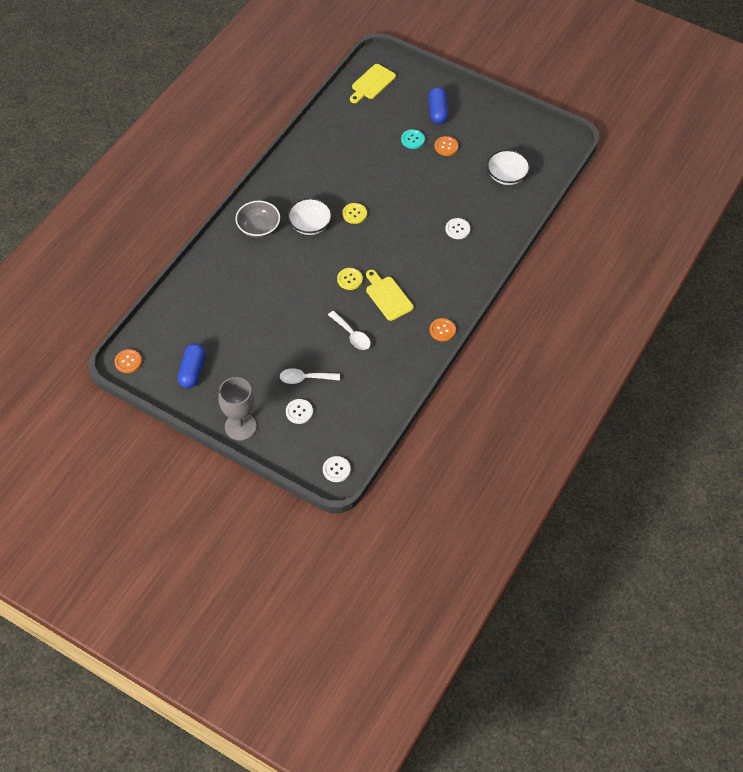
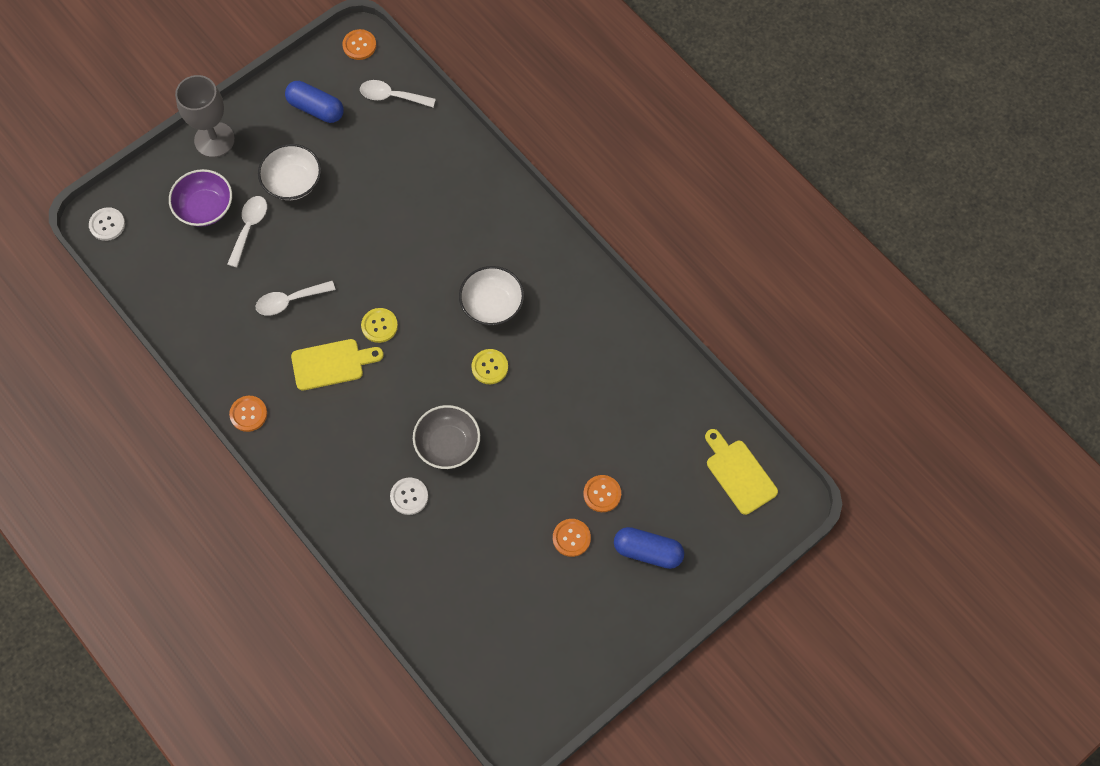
camera: 110 degrees right, 10 degrees up
(167, 327) = (392, 96): none -> white spoon
(258, 227) = (512, 240): grey bowl -> grey bowl (447, 444)
(299, 412) = (205, 207): white button -> purple bowl
(412, 140) = (602, 494): turquoise button -> orange button
(506, 175) = (482, 606): white bowl -> white bowl (292, 182)

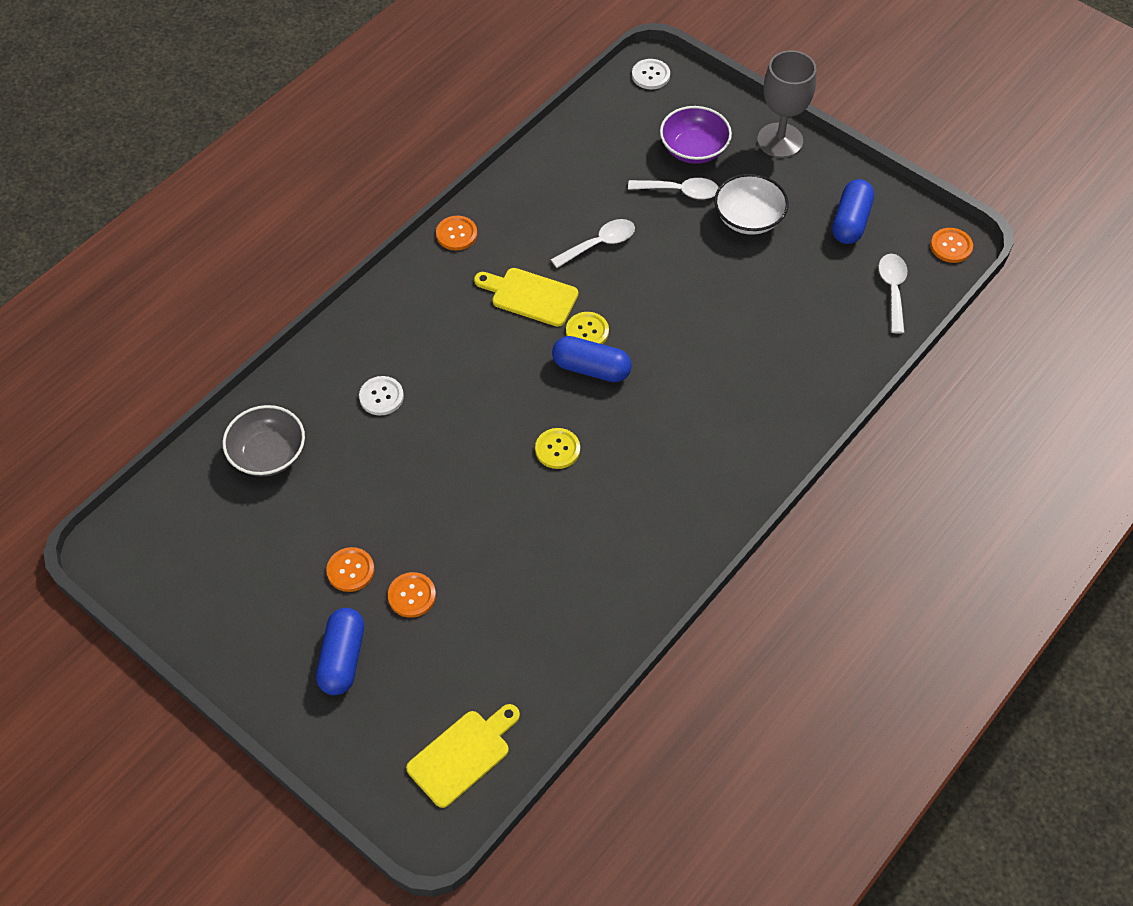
camera: 80 degrees right, 10 degrees down
(290, 301) = (599, 244): white spoon -> white spoon turned 90 degrees clockwise
(332, 364) = (530, 296): yellow cutting board -> yellow cutting board turned 135 degrees clockwise
(417, 329) = (591, 368): none -> blue capsule
(447, 444) = (451, 423): grey bowl -> grey bowl (268, 454)
(492, 304) = (640, 438): white bowl -> none

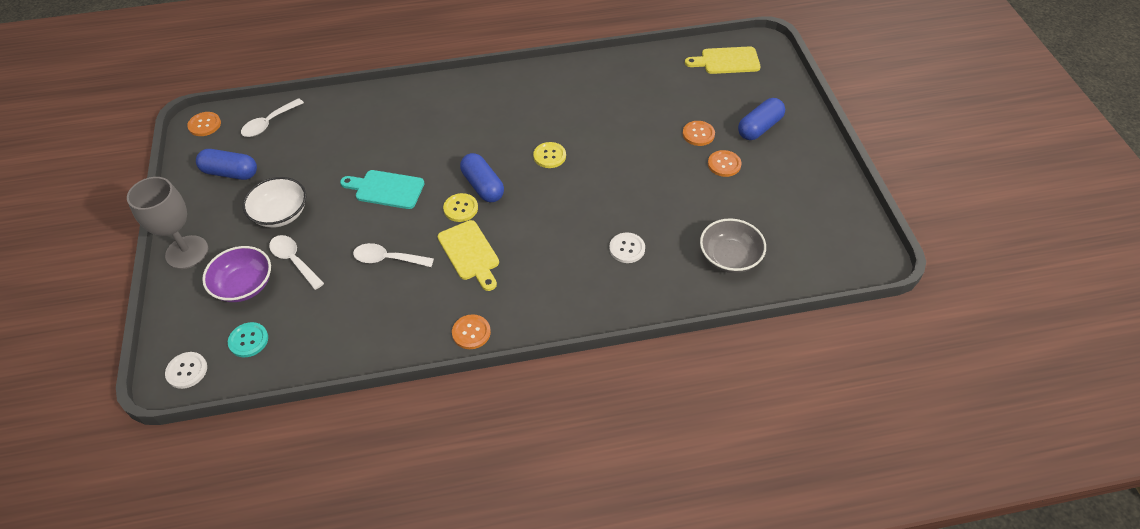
camera: 140 degrees left, 5 degrees down
(633, 119) = (248, 340): none -> turquoise button
(683, 303) = (386, 189): none -> turquoise cutting board
(850, 221) = (230, 173): blue capsule -> blue capsule turned 45 degrees clockwise

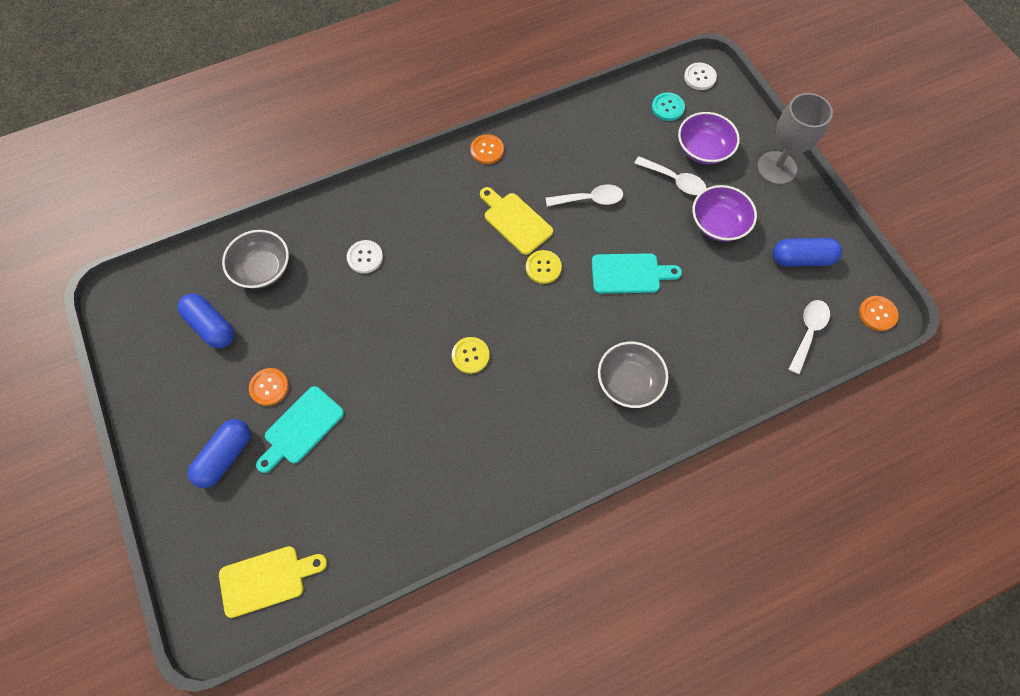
camera: 165 degrees right, 15 degrees up
(280, 214) = (718, 224): white bowl -> purple bowl
(429, 118) = (629, 382): none -> grey bowl
(483, 186) = (530, 299): blue capsule -> blue capsule (211, 326)
(698, 134) = (301, 428): orange button -> turquoise cutting board

